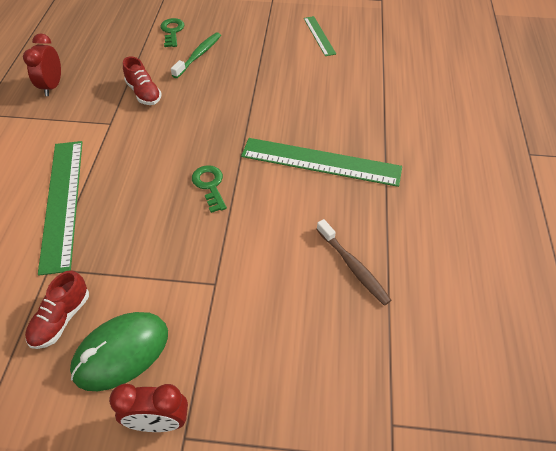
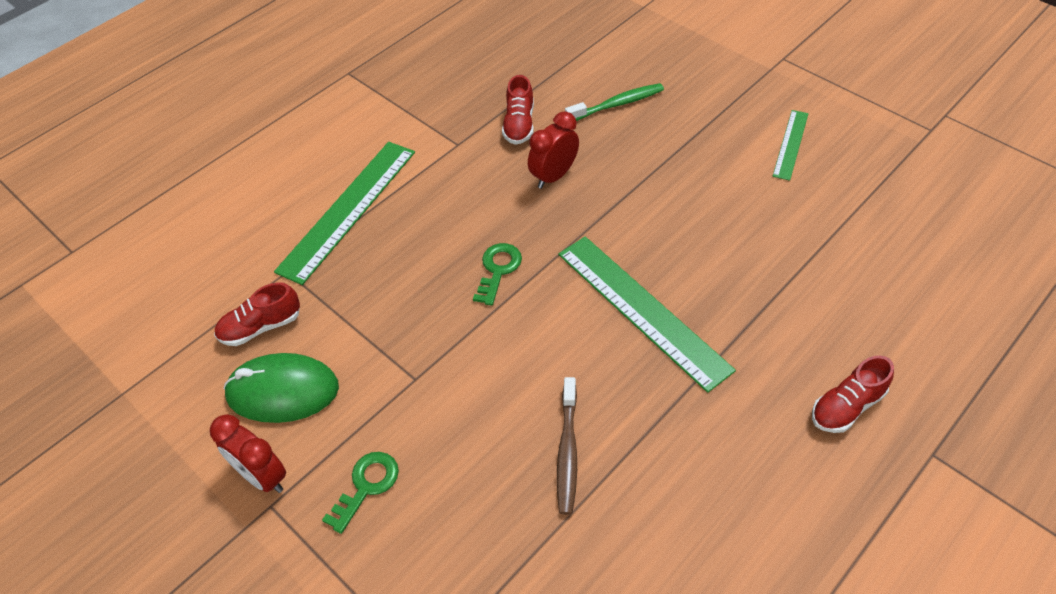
camera: 40 degrees right, 0 degrees up
(52, 86) = (435, 73): red clock -> red clock (554, 176)
(172, 31) = (613, 59): green key -> green key (366, 486)
(471, 153) = (847, 406): none -> red shoe

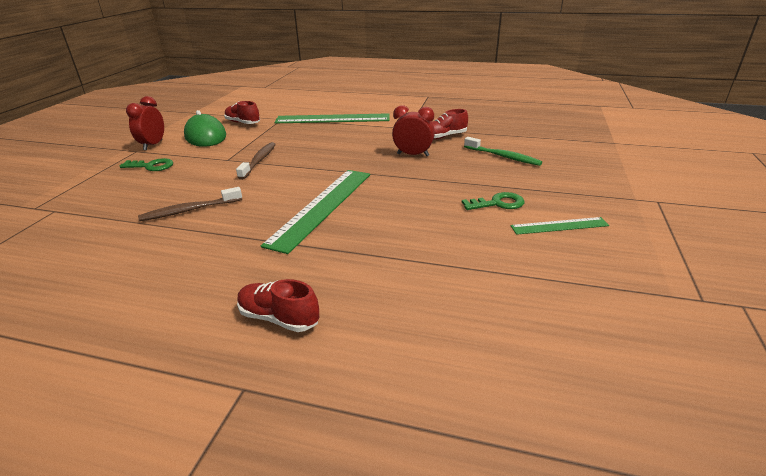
camera: 60 degrees right, 20 degrees down
(451, 341) = (259, 161): none -> brown toothbrush
(498, 270) = (321, 159): green key -> green key (498, 203)

